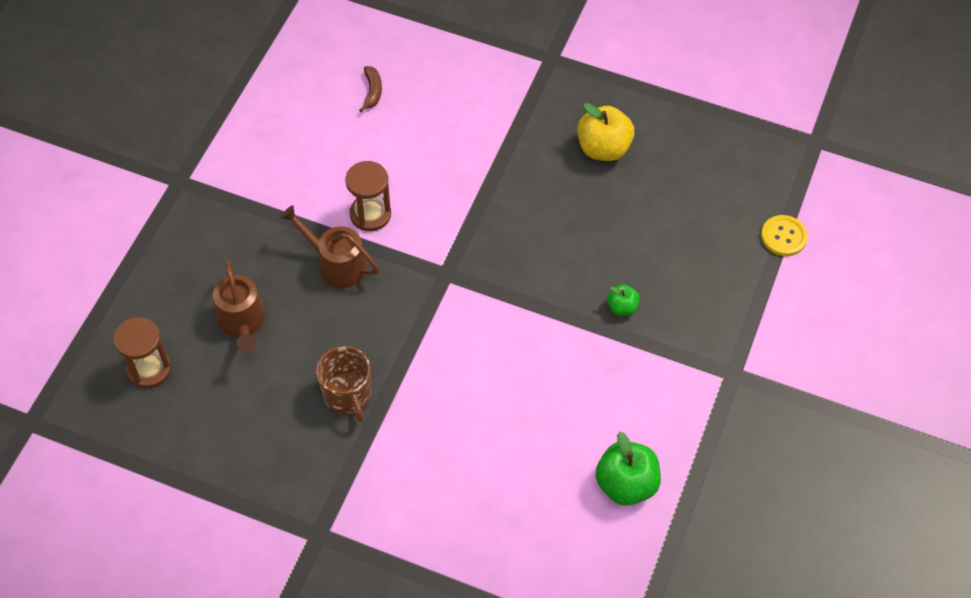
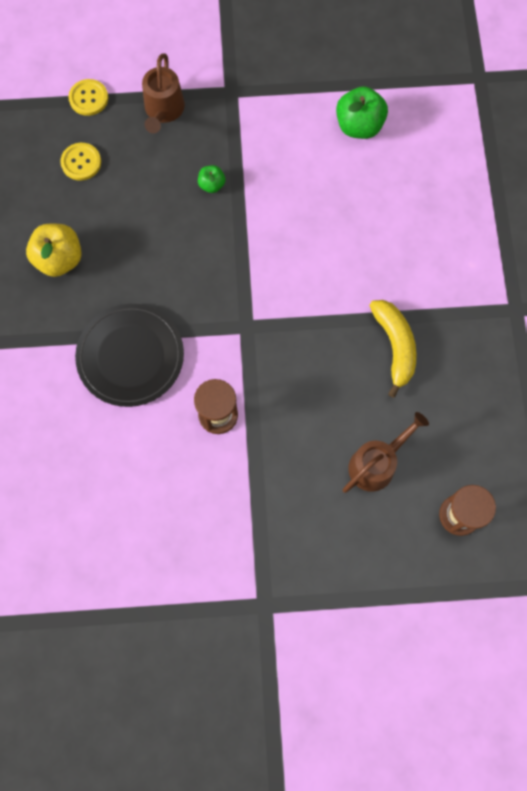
camera: 115 degrees left, 15 degrees up
(336, 264) = (281, 417): brown watering can -> brown watering can (163, 111)
(347, 395) = (394, 346): brown mug -> yellow banana
(372, 91) = (81, 482): brown banana -> none
(469, 168) = (130, 356): none -> black plate
(706, 203) = (81, 162): none -> yellow button

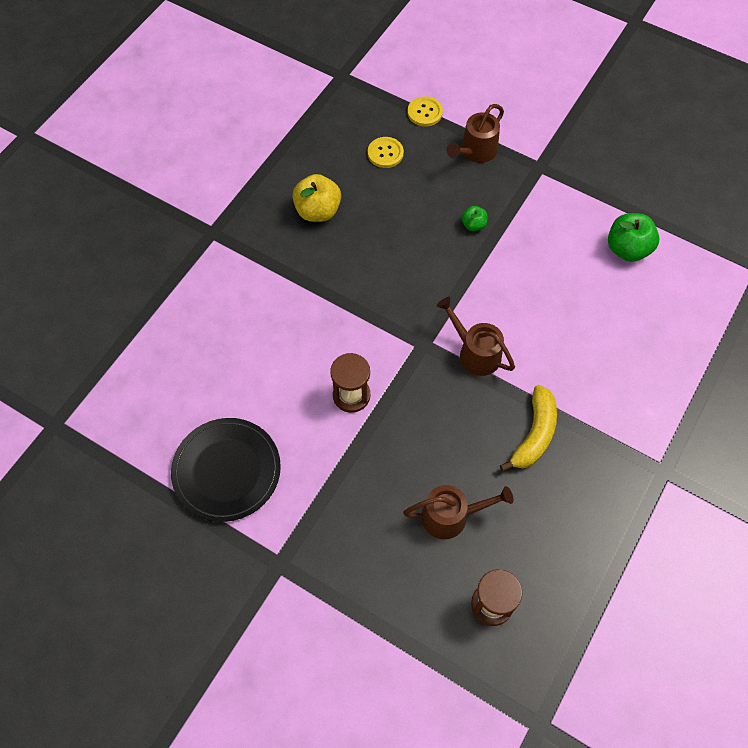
camera: 35 degrees right, 10 degrees down
(130, 356) = (317, 311): black plate -> black plate (226, 470)
(296, 305) = (475, 352): none -> brown watering can

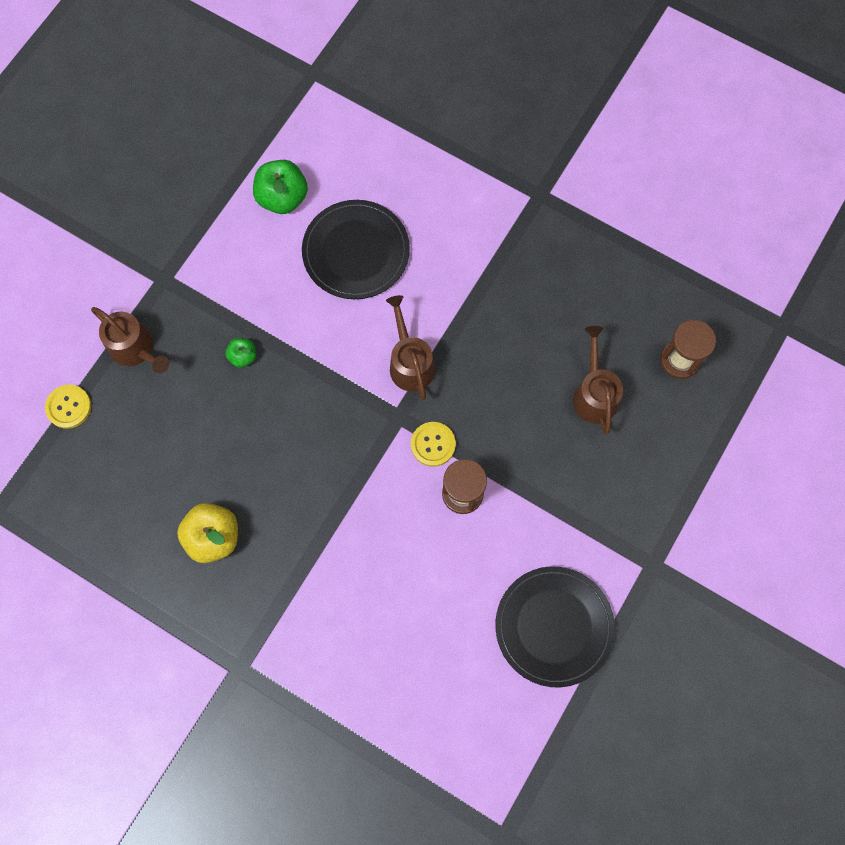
camera: 90 degrees left, 10 degrees up
(385, 153) = (130, 456): yellow button -> yellow button (433, 444)
(475, 352) = (410, 362): brown watering can -> brown watering can turned 120 degrees clockwise
(534, 434) = (504, 309): yellow banana -> none
(581, 308) = (356, 251): none -> black plate

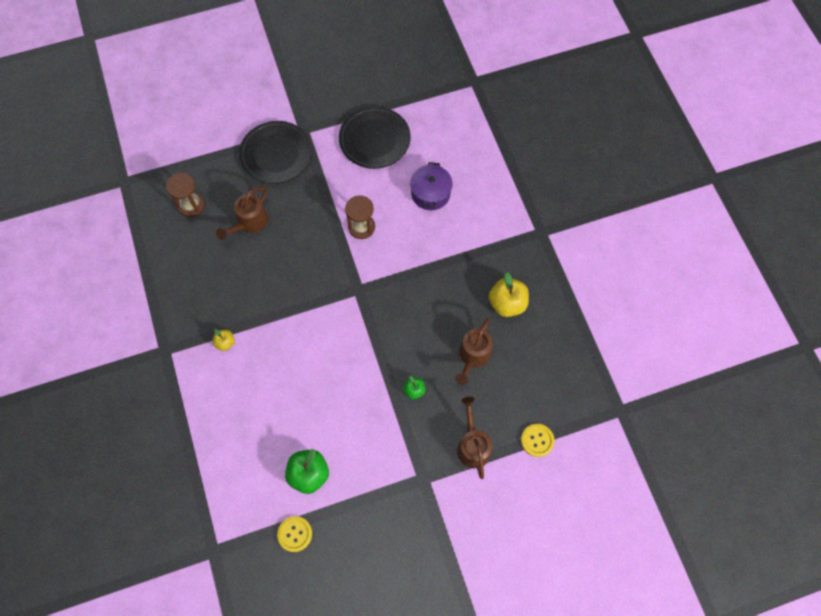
camera: 140 degrees left, 5 degrees down
(356, 251) = (297, 402): black plate -> black plate (276, 154)
(410, 362) = (326, 313): brown watering can -> brown watering can (473, 356)
(418, 607) = (430, 193): none -> purple pot
(433, 444) = (354, 262): yellow button -> yellow button (295, 534)
(486, 249) = (225, 343): none -> yellow apple

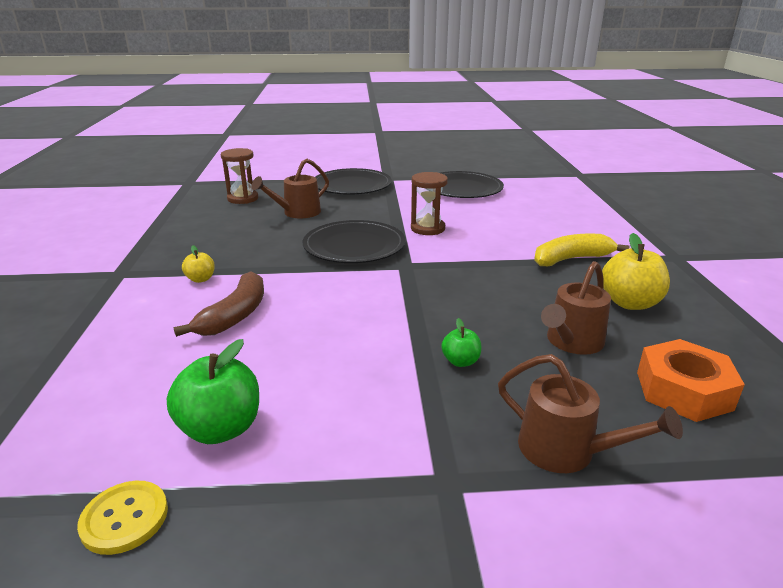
camera: 15 degrees right, 40 degrees down
(269, 378) = (235, 315): none -> brown banana
(314, 269) = (354, 246): none -> black plate
(430, 193) = (521, 219): purple pot -> none
(470, 252) = (571, 259): none -> yellow banana
(472, 445) = (566, 450): brown watering can -> brown watering can turned 120 degrees clockwise
(529, 386) = (683, 390): none -> orange nut
(537, 440) = (717, 470): yellow button -> none

